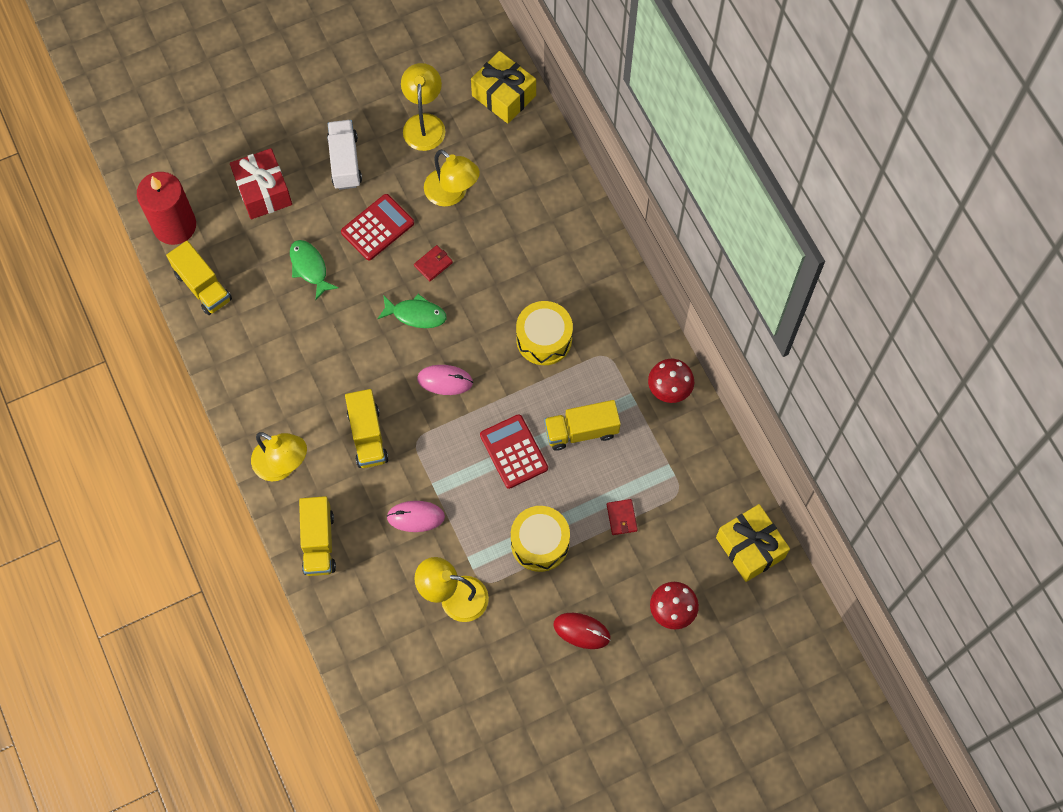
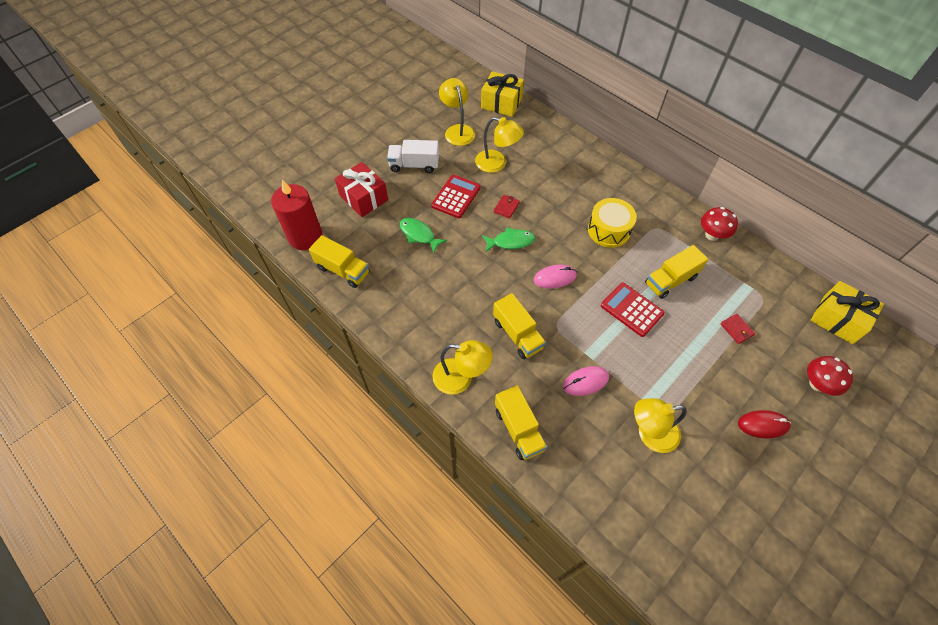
camera: 20 degrees left, 10 degrees down
(345, 162) = (414, 165): white truck -> white truck turned 60 degrees counterclockwise
(540, 543) = (690, 368): yellow drum -> none

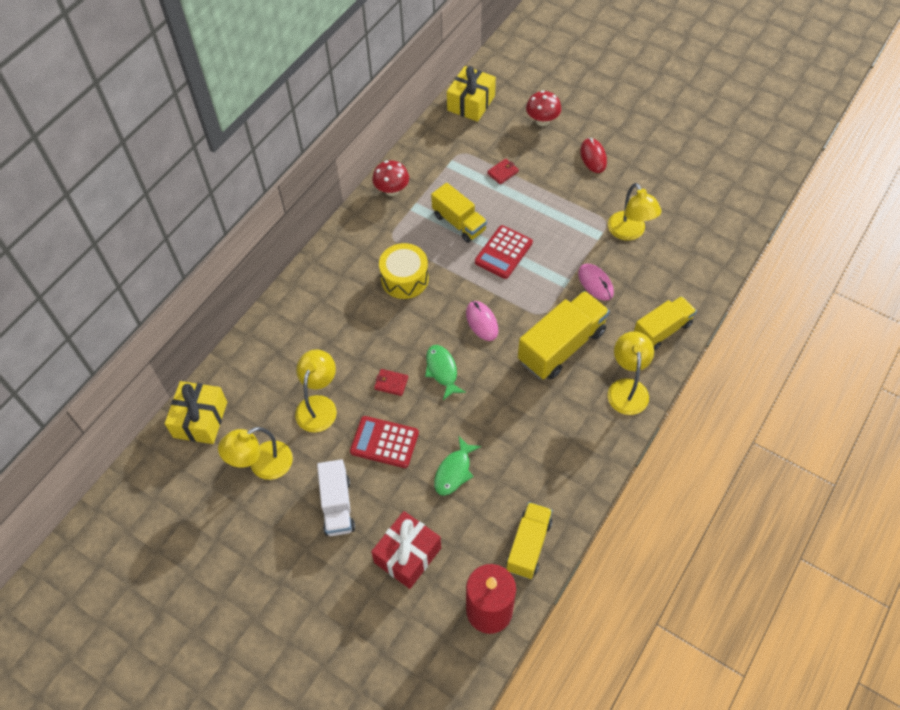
camera: 100 degrees left, 0 degrees up
(517, 334) = (561, 346): yellow truck -> yellow truck, size x1.51

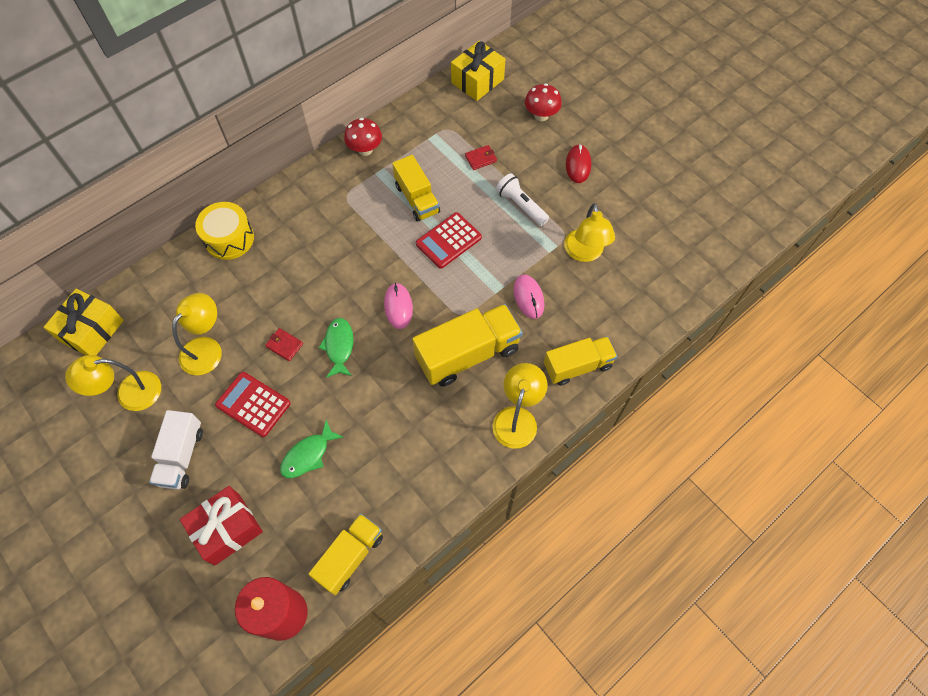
camera: 15 degrees right, 5 degrees up
(404, 279) = (341, 242): yellow drum -> yellow drum (229, 238)
(556, 205) = (521, 205): none -> white flashlight

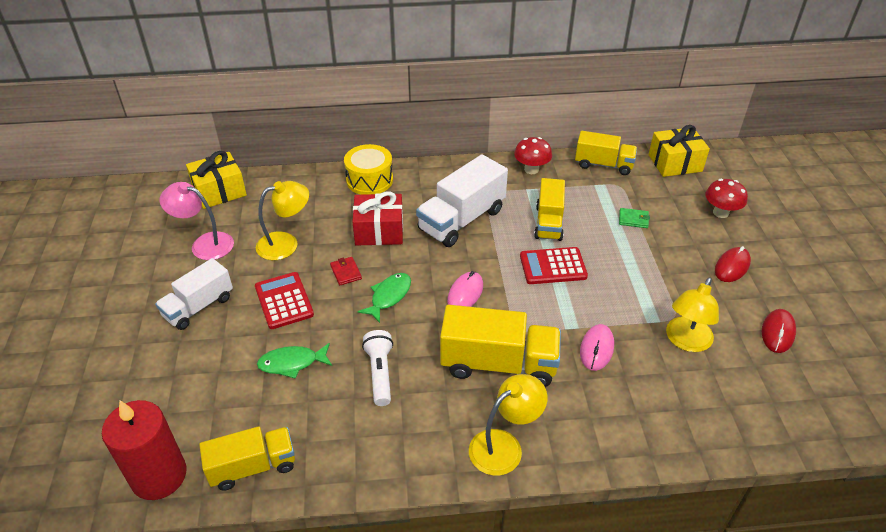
camera: 35 degrees right, 20 degrees down
(129, 393) = (204, 244): yellow lamp -> pink lamp
(227, 529) = (180, 380): red gift -> red gift (379, 231)
(343, 236) = (461, 220): none -> white truck
(480, 159) = (633, 219): red wallet -> green wallet
(521, 205) = (646, 272): white flashlight -> white flashlight (380, 373)
(577, 366) = (604, 436): yellow truck -> yellow truck (603, 165)
(640, 208) = (777, 332): none -> red mouse

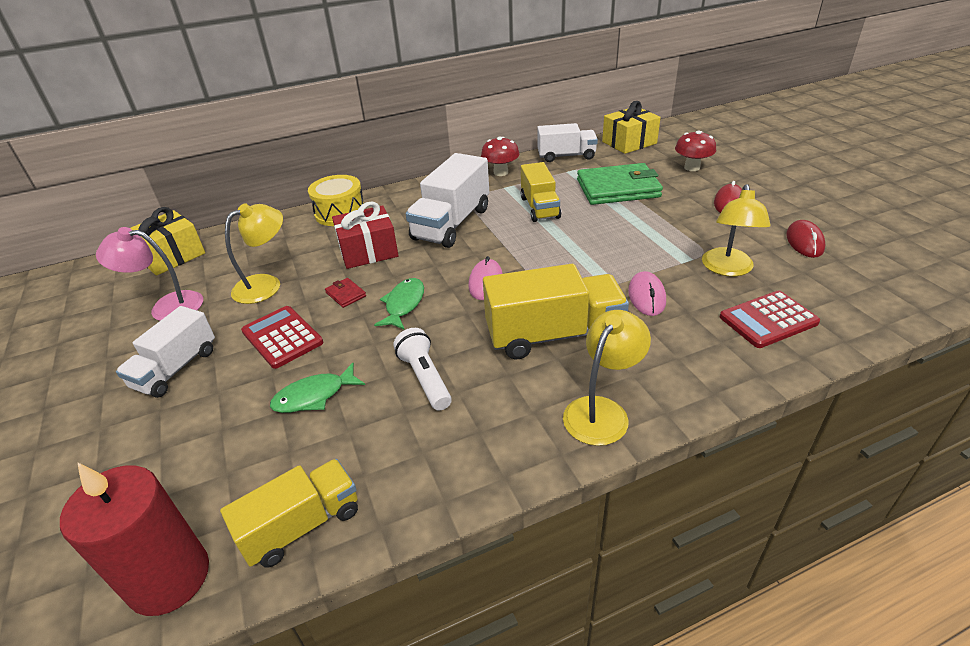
camera: 15 degrees left, 5 degrees down
(553, 266) = (563, 240): red calculator -> red calculator (768, 320)
(603, 165) = (566, 156): yellow truck -> white truck
(633, 219) = (618, 188): green wallet -> green wallet, size x2.50

